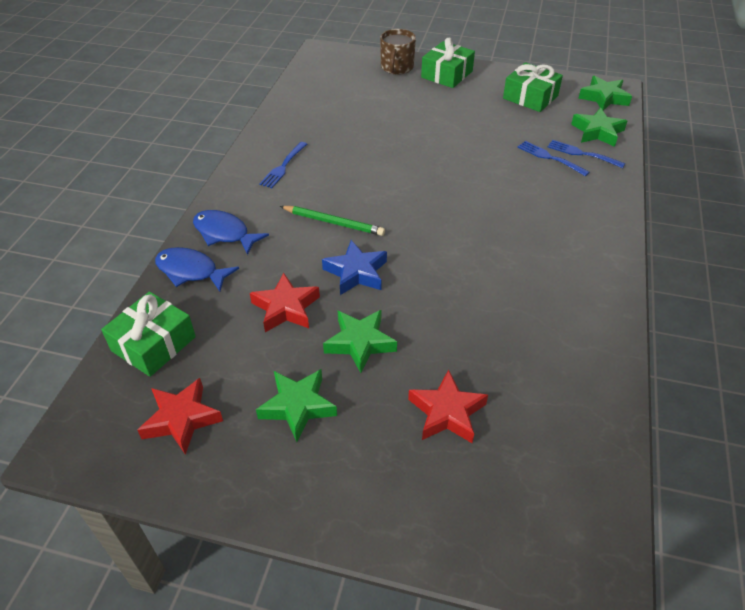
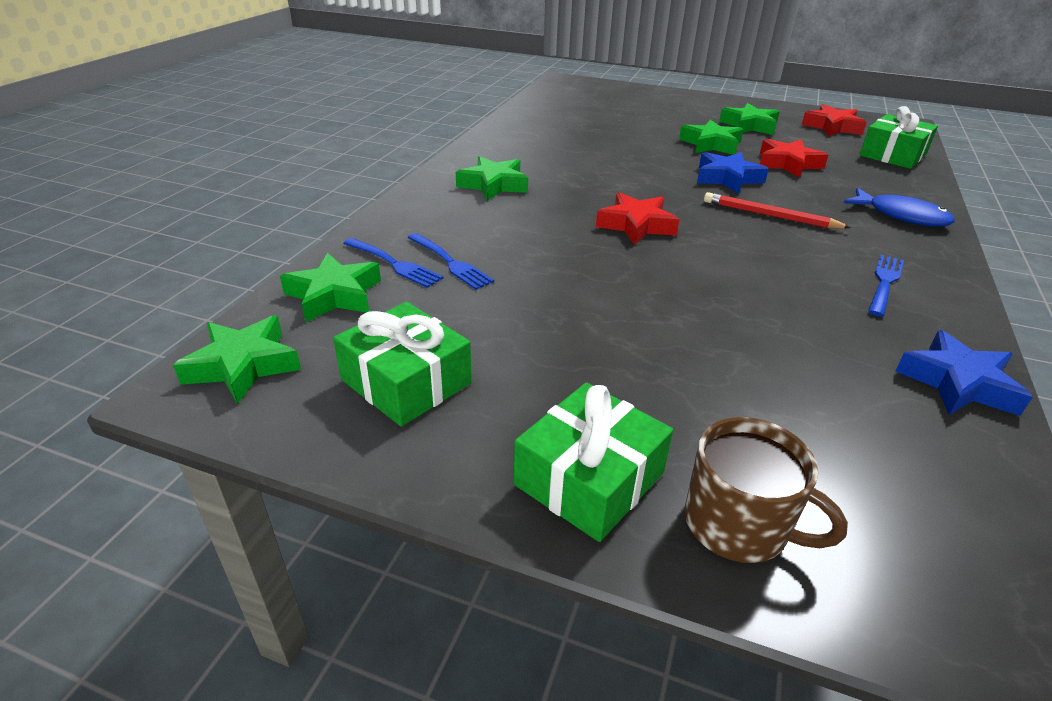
camera: 175 degrees left, 10 degrees down
(191, 271) = (908, 191): blue fish -> none
(286, 114) = (958, 383): none -> blue star
(333, 222) = (770, 215): green pencil -> red pencil
(397, 67) = (738, 524): brown mug -> brown mug turned 105 degrees clockwise
(446, 412) = (639, 117): red star -> red star (636, 225)
(563, 239) = (493, 185): none -> green star

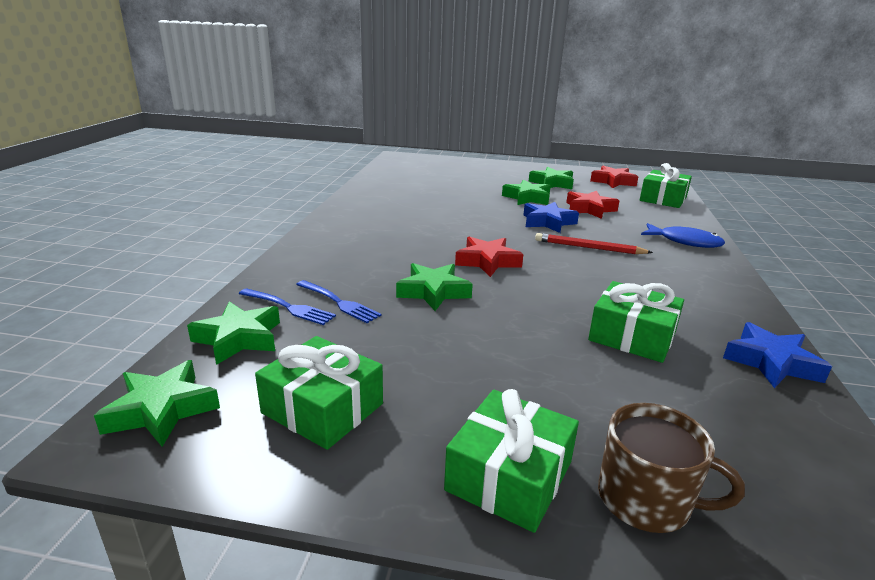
camera: 10 degrees left, 10 degrees down
(493, 185) = (361, 238): green star -> green star (433, 292)
(787, 333) = (632, 336): none -> green gift
(884, 283) = (691, 292): blue fork -> none

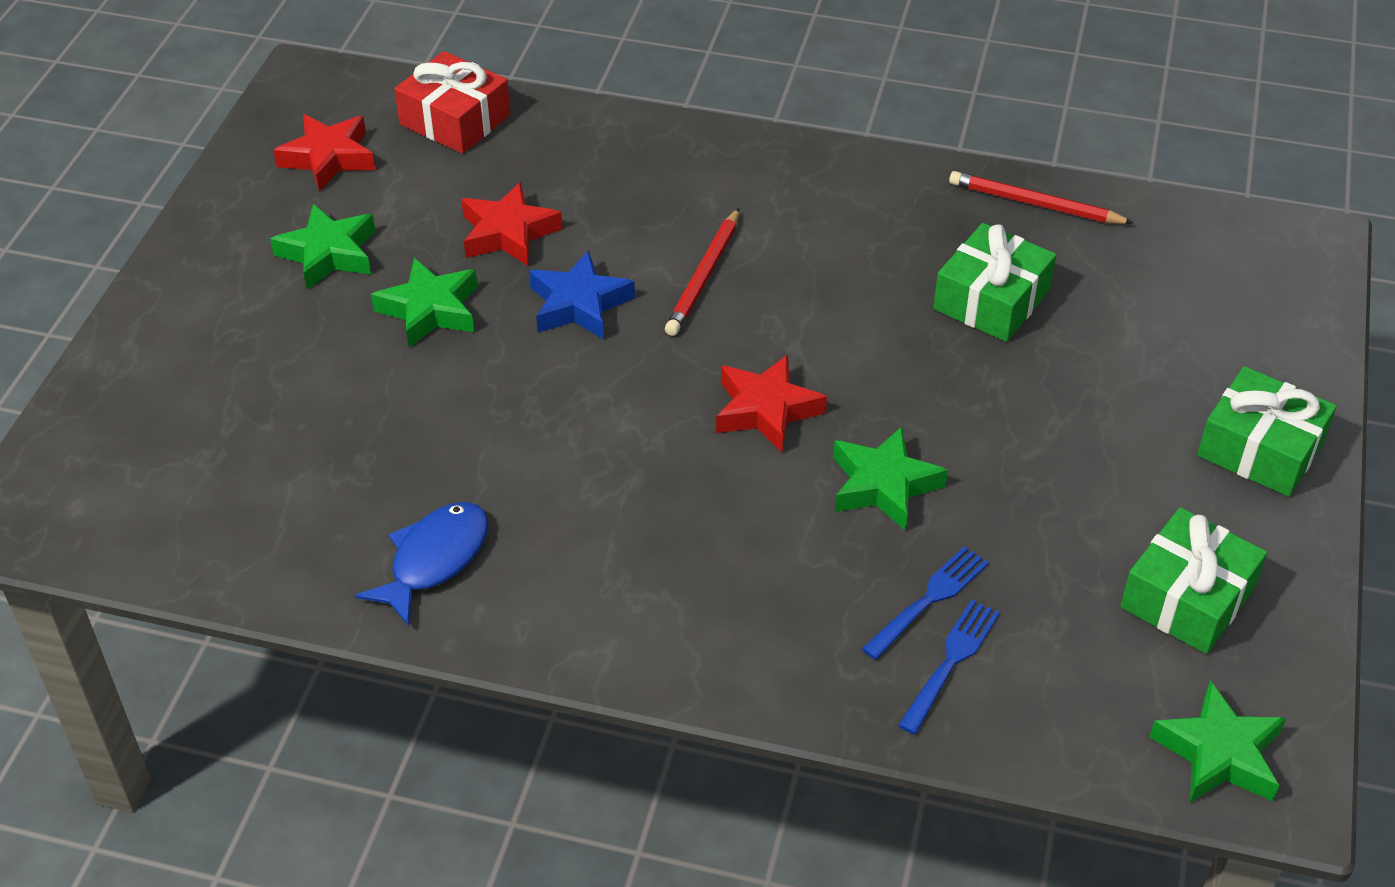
camera: 85 degrees left, 20 degrees up
(239, 338) = (1049, 708): green star -> none
(646, 500) = (1269, 363): brown mug -> none
(663, 199) = (455, 120): green gift -> red gift
(685, 242) = (677, 159): blue fish -> blue fish (434, 560)
(771, 362) = (1035, 204): blue star -> red pencil

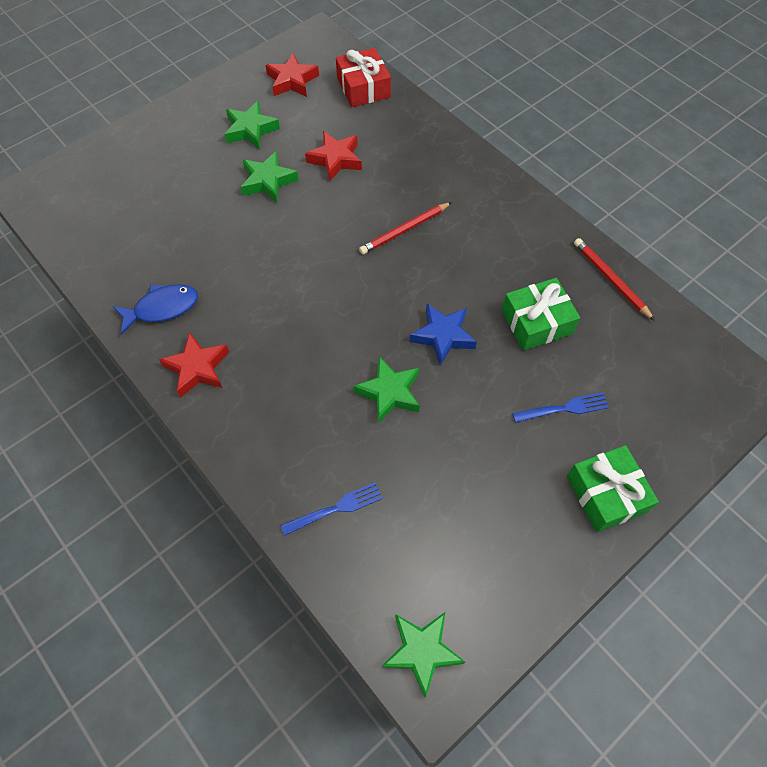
camera: 35 degrees right, 15 degrees up
(579, 304) = (334, 214): blue star -> blue star (443, 336)
(766, 410) = (370, 318): red star -> red star (197, 368)
(928, 601) = (355, 468): blue fork -> blue fork (563, 409)
(1187, 597) = (486, 553): green gift -> none

